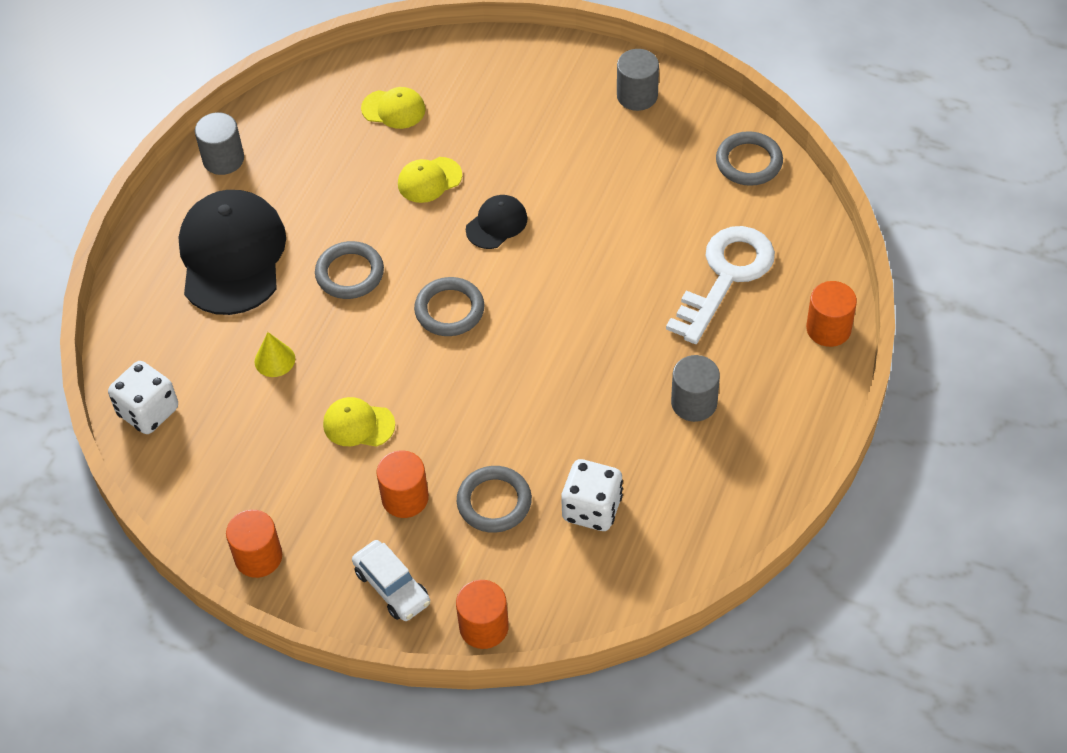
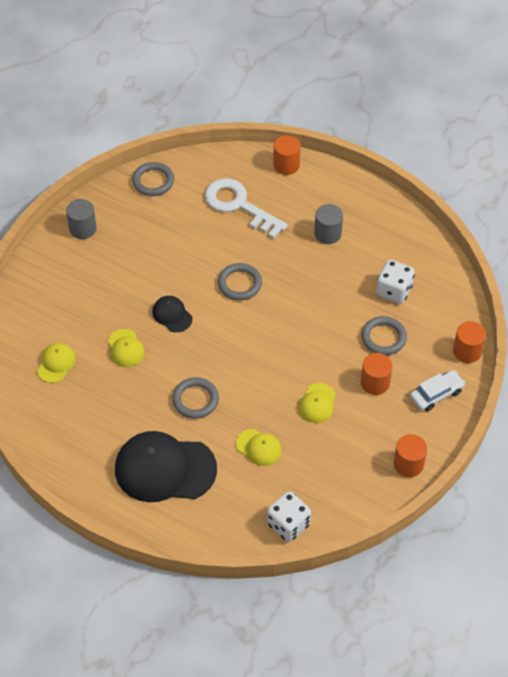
camera: 85 degrees left, 0 degrees up
(223, 159) = (74, 471): grey cylinder -> none
(274, 360) = (258, 447): yellow cone -> yellow cap
(449, 310) = (236, 347): grey ring -> grey ring (239, 284)

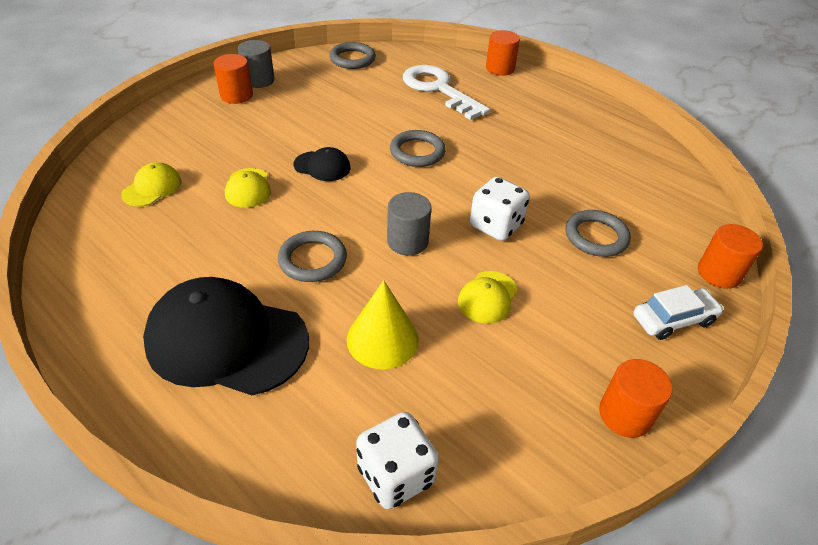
camera: 10 degrees right, 10 degrees down
(172, 315) = (322, 166): black cap -> black cap turned 135 degrees clockwise
(258, 447) = (382, 339): yellow cap -> yellow cone
(327, 233) = (536, 126): grey cylinder -> grey cylinder (407, 241)
(375, 383) = (578, 287): orange cylinder -> orange cylinder (236, 95)
(394, 291) = (614, 190): white dice -> white dice (496, 226)

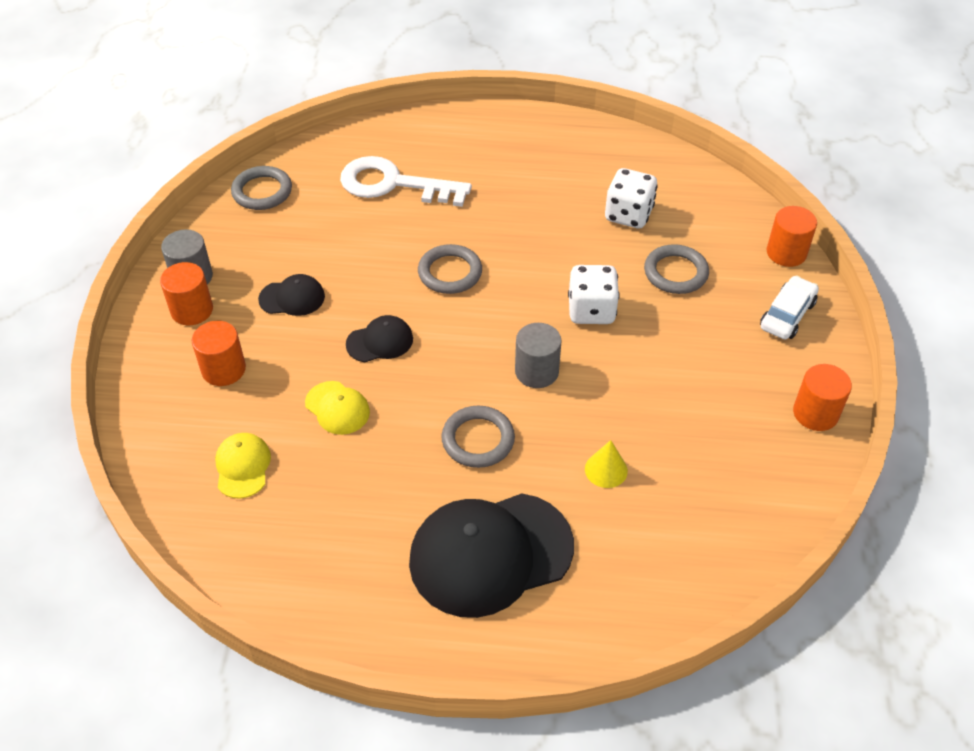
camera: 35 degrees left, 5 degrees up
(300, 117) = (292, 298): none -> black cap
(382, 339) = (606, 470): yellow cone -> yellow cone, size x0.61
(395, 475) = (716, 560): white dice -> white dice (628, 215)
(487, 297) = (646, 382): yellow cap -> none
(500, 68) = (426, 123): orange cylinder -> orange cylinder (223, 369)

